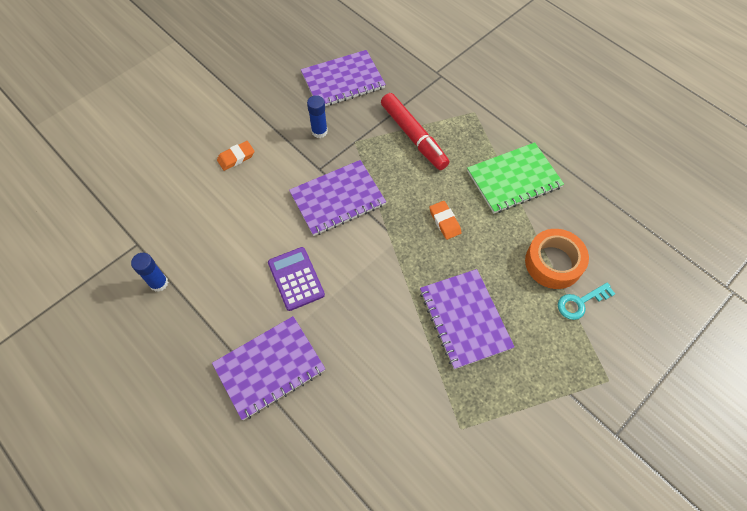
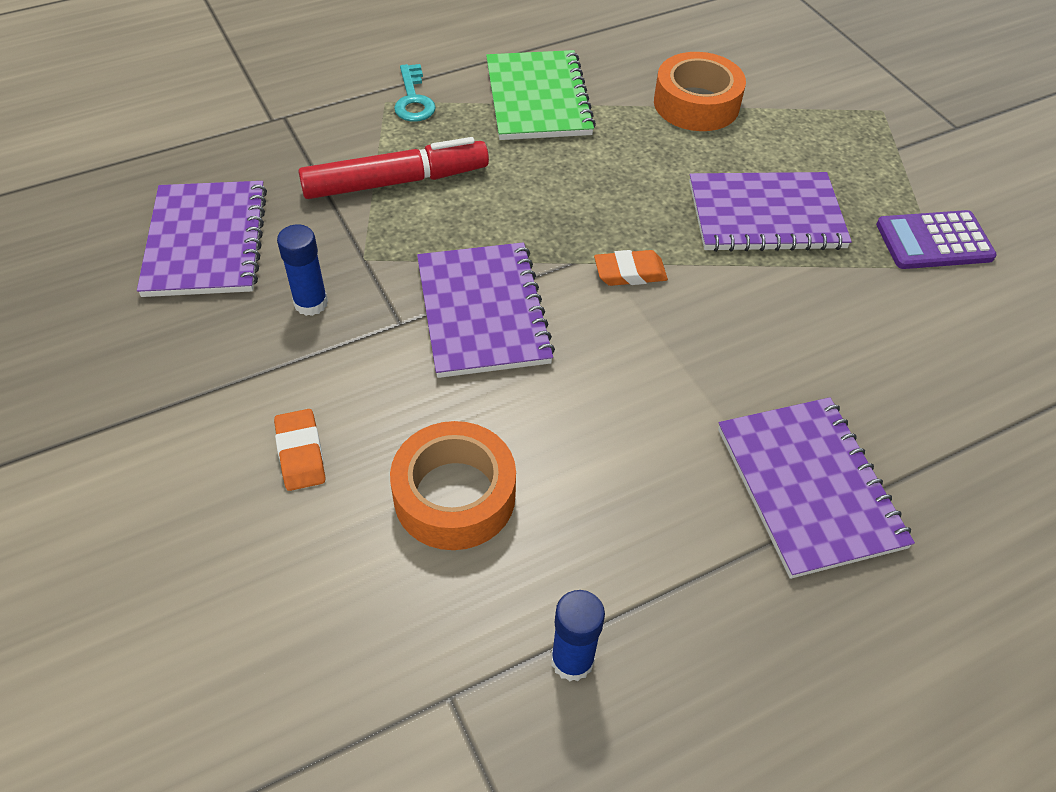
camera: 75 degrees left, 10 degrees down
(228, 218) = (454, 495): none -> orange tape
(296, 279) = (634, 409): purple calculator -> purple calculator (934, 241)
(444, 221) = (585, 191): orange eraser -> orange eraser (630, 272)
(580, 302) = (765, 99): turquoise key -> turquoise key (413, 100)

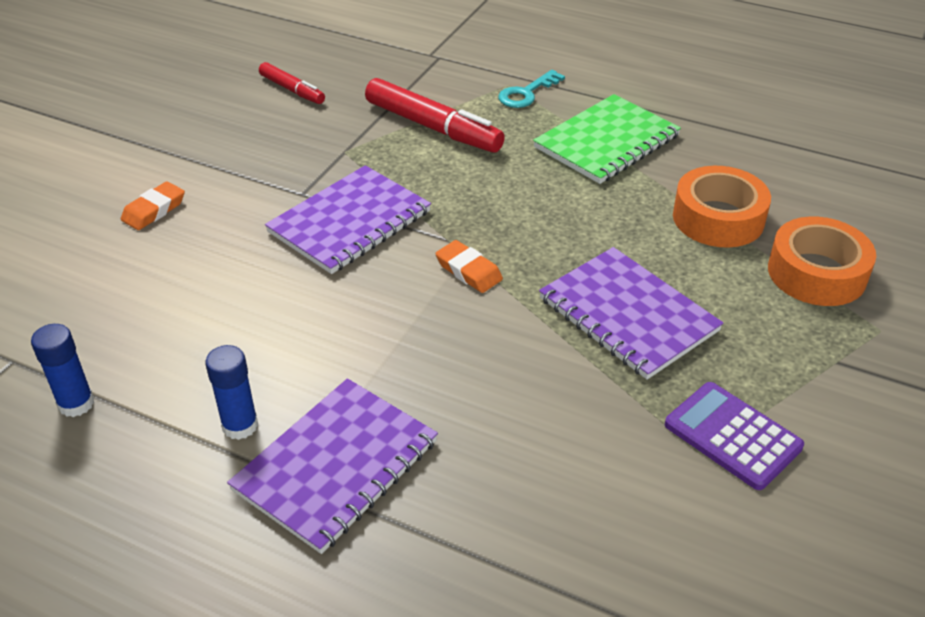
camera: 55 degrees right, 10 degrees down
(206, 241) = (292, 90): purple notebook -> red marker
(311, 303) = (281, 151): blue glue stick -> blue glue stick (240, 425)
(454, 495) = (173, 287): orange tape -> orange tape (816, 273)

